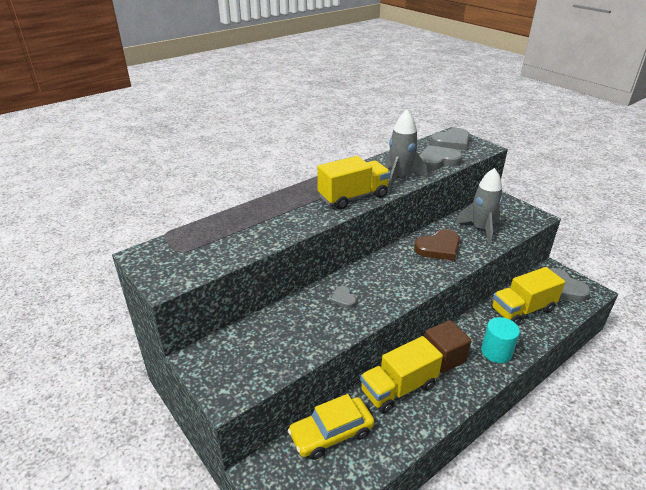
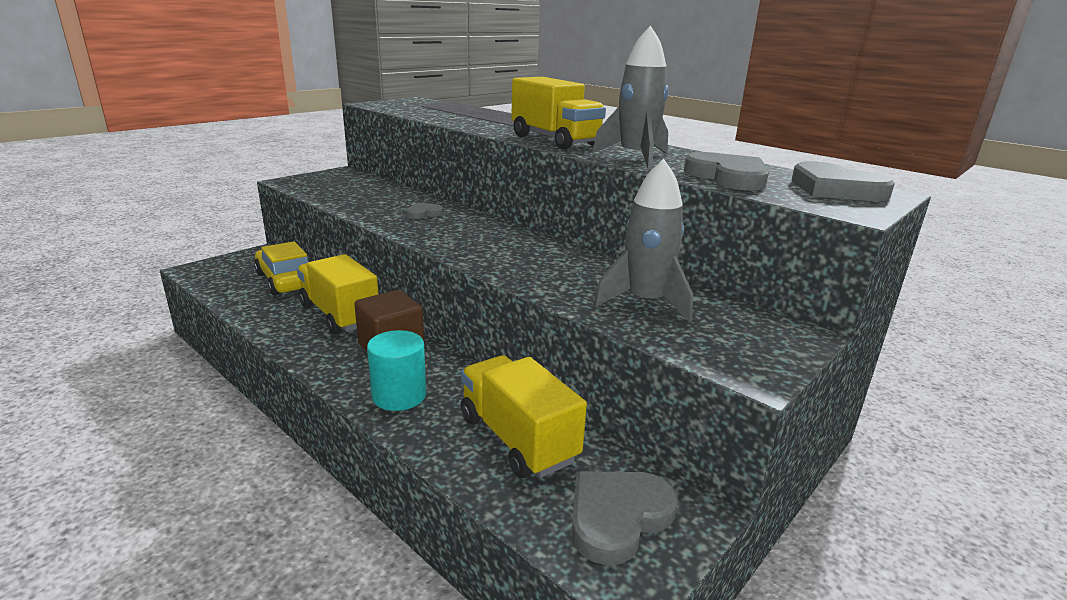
camera: 80 degrees right, 10 degrees down
(438, 248) = (560, 265): brown heart -> none

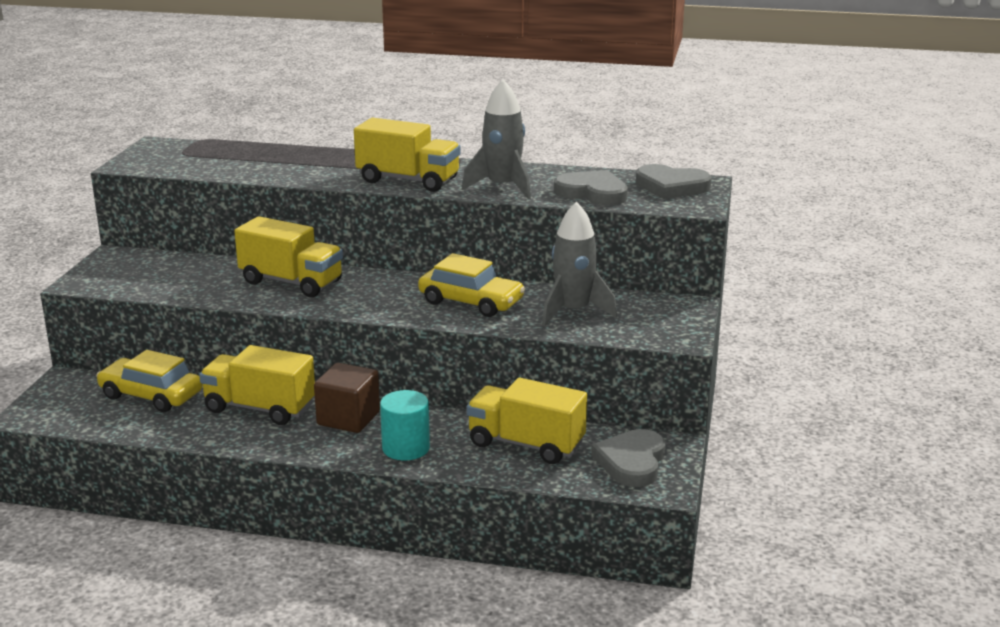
camera: 30 degrees left, 0 degrees up
(423, 213) = (291, 282): grey heart -> yellow truck
(549, 265) = (471, 302): none -> yellow car

